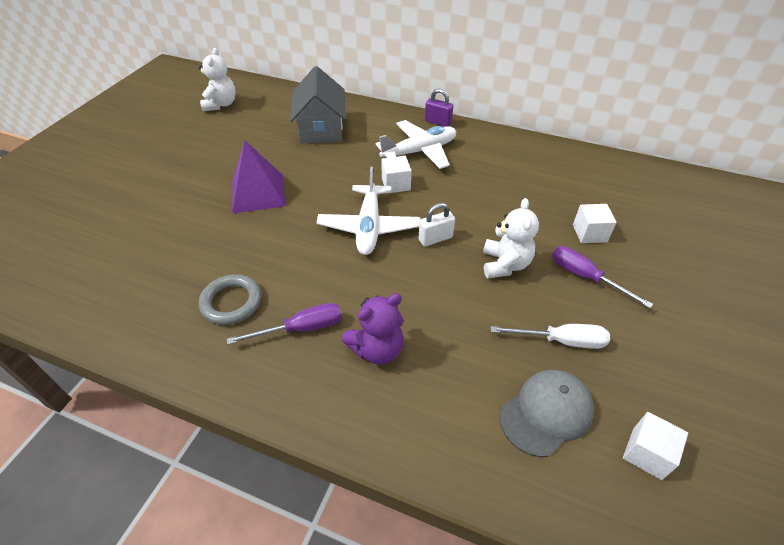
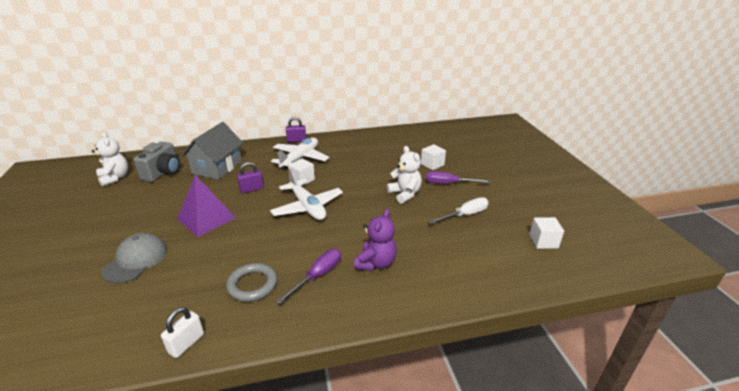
camera: 35 degrees left, 15 degrees down
(266, 114) = (163, 172): none -> grey camera
(321, 128) = (217, 167): grey house -> grey house turned 60 degrees clockwise
(331, 174) = (251, 189): none -> purple padlock
(435, 238) = (354, 197): white padlock -> white padlock (186, 343)
(546, 413) = (488, 248): grey cap -> grey cap (136, 260)

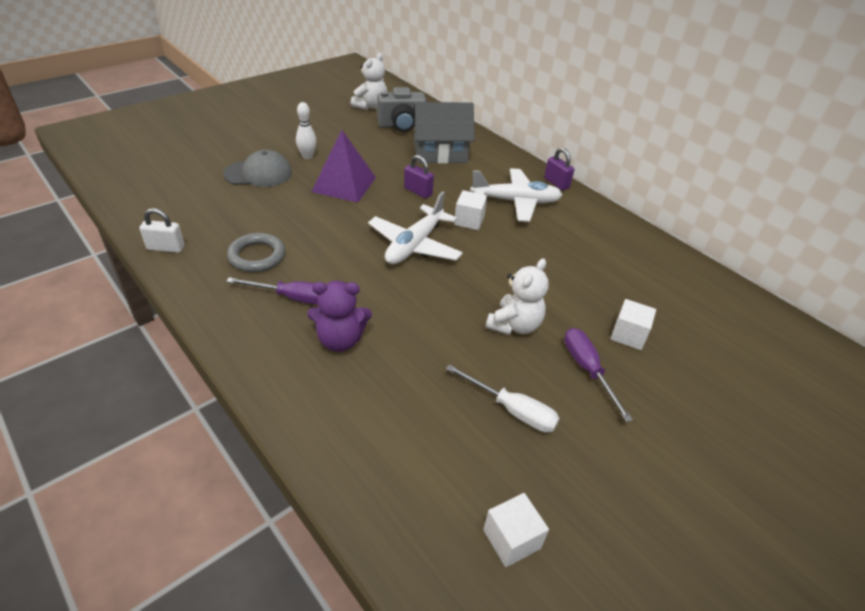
camera: 60 degrees right, 10 degrees up
(145, 227) = (307, 156): none -> white bowling pin

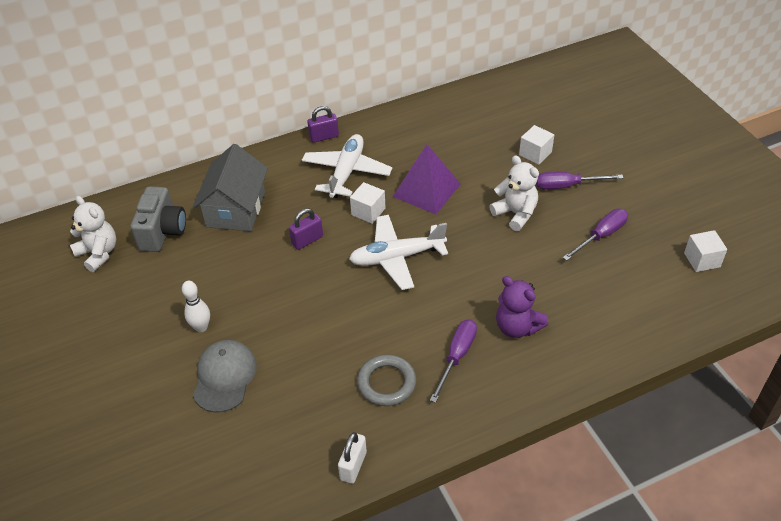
camera: 70 degrees left, 5 degrees up
(340, 340) = (517, 327): purple teddy bear -> purple teddy bear turned 120 degrees clockwise
(344, 184) = (274, 299): purple pyramid -> purple pyramid (426, 190)
(415, 245) = (397, 257): white plane -> white plane turned 120 degrees clockwise
(512, 410) = (601, 236): white screwdriver -> purple screwdriver

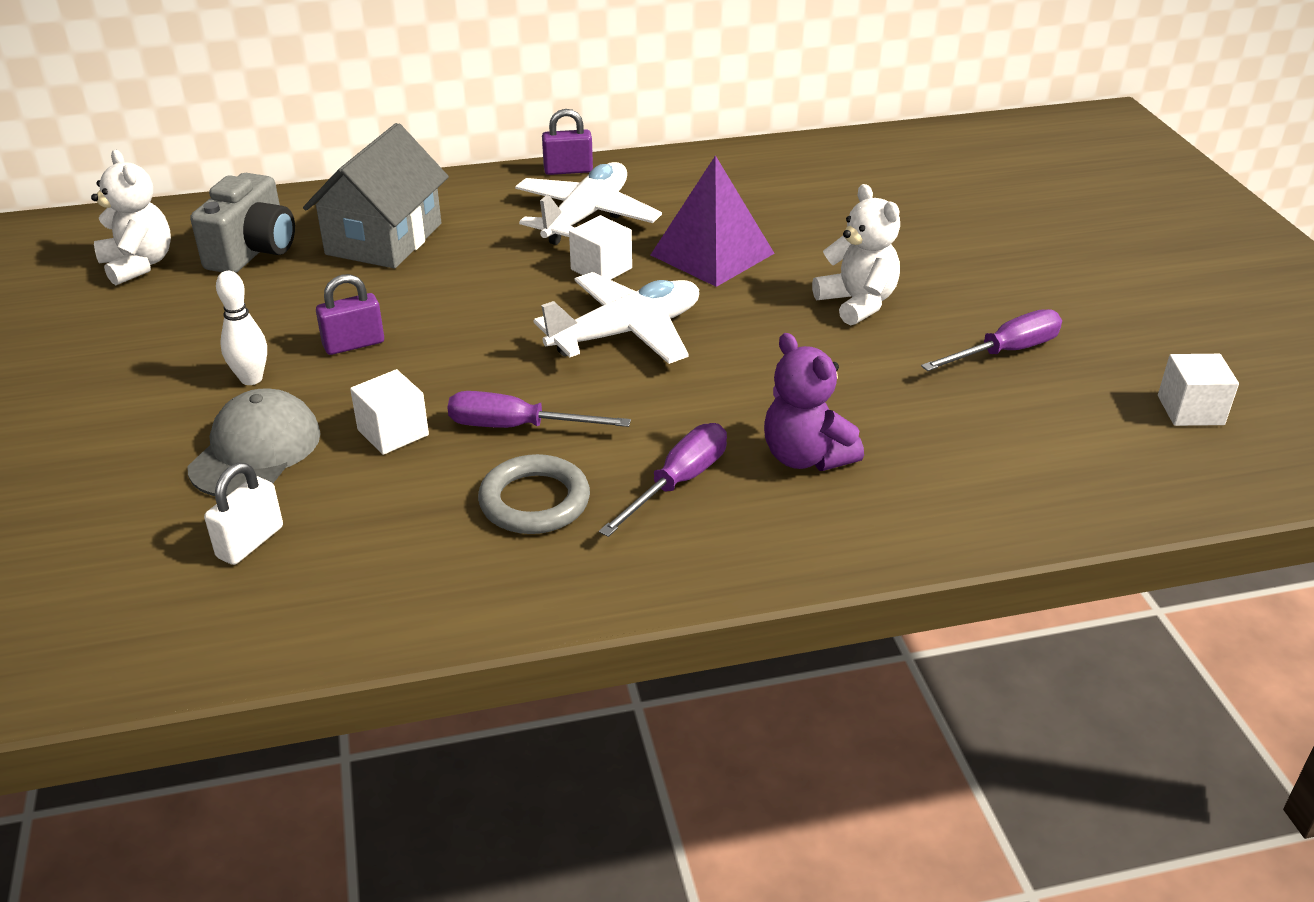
camera: 10 degrees right, 10 degrees down
(307, 240) = (482, 292): purple padlock -> purple padlock (354, 344)
(353, 466) = (420, 614): white padlock -> white padlock (250, 542)
(397, 257) = (626, 333): white plane -> white plane turned 150 degrees clockwise
(535, 153) = (919, 231): white cube -> white cube (393, 432)
(567, 186) = (963, 278): purple screwdriver -> purple screwdriver (517, 427)

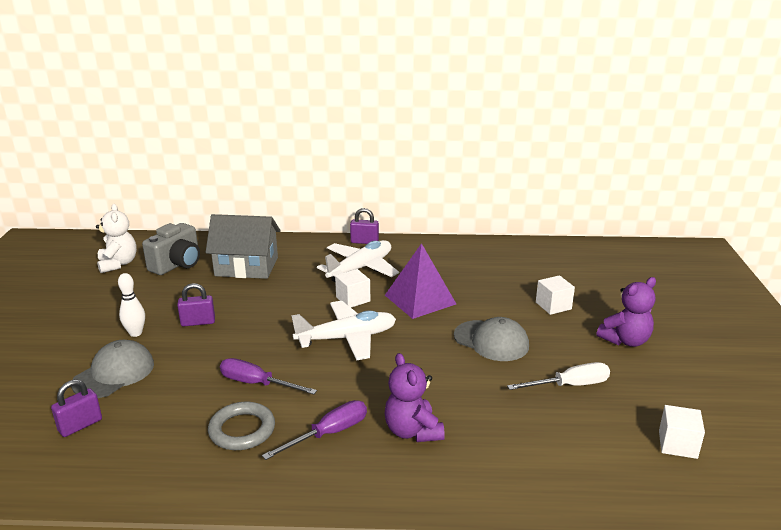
camera: 15 degrees right, 10 degrees down
(250, 542) = (80, 425): white padlock -> purple padlock
(384, 239) = (246, 267): grey house -> grey house turned 60 degrees clockwise
(393, 432) = (189, 375): white cube -> white cube (553, 306)
(857, 303) = (491, 341): white teddy bear -> grey cap
(1005, 352) = (570, 385): purple screwdriver -> white screwdriver
(1055, 273) = (625, 340): none -> purple teddy bear

